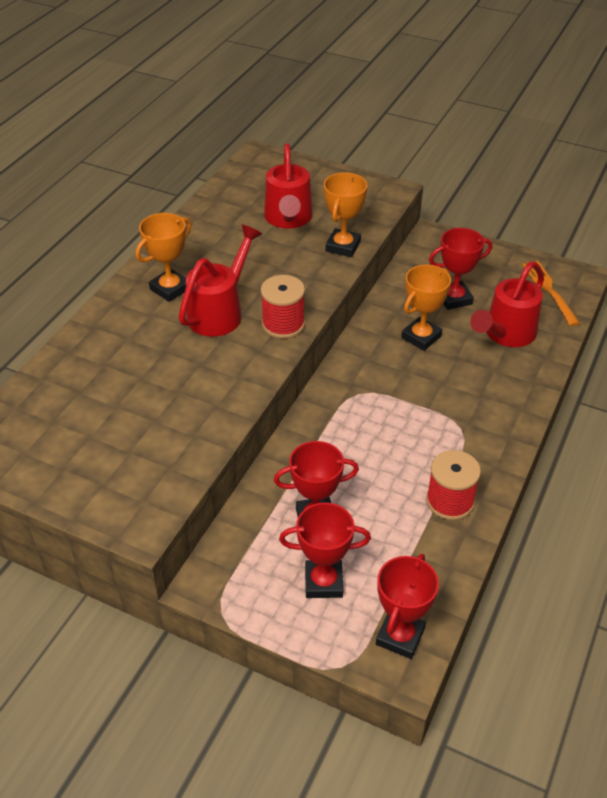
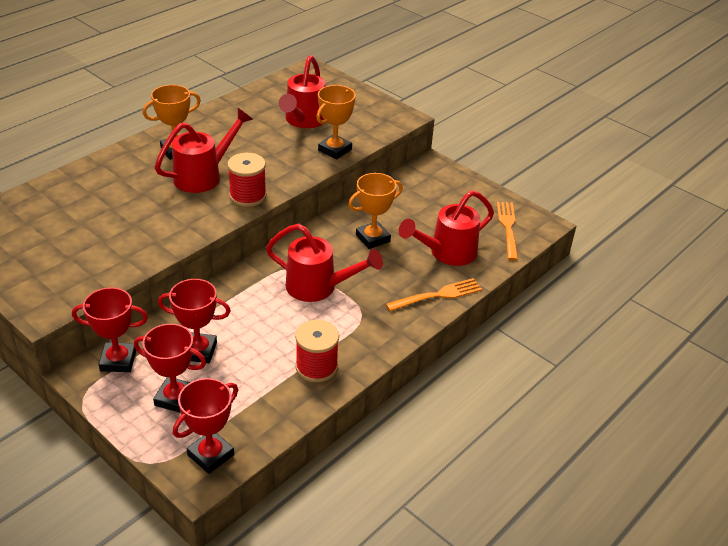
camera: 15 degrees right, 5 degrees down
(398, 409) = (318, 287): none -> red watering can
(454, 298) = (420, 216): red trophy -> red trophy (118, 360)
(524, 385) = (437, 295): none -> orange fork

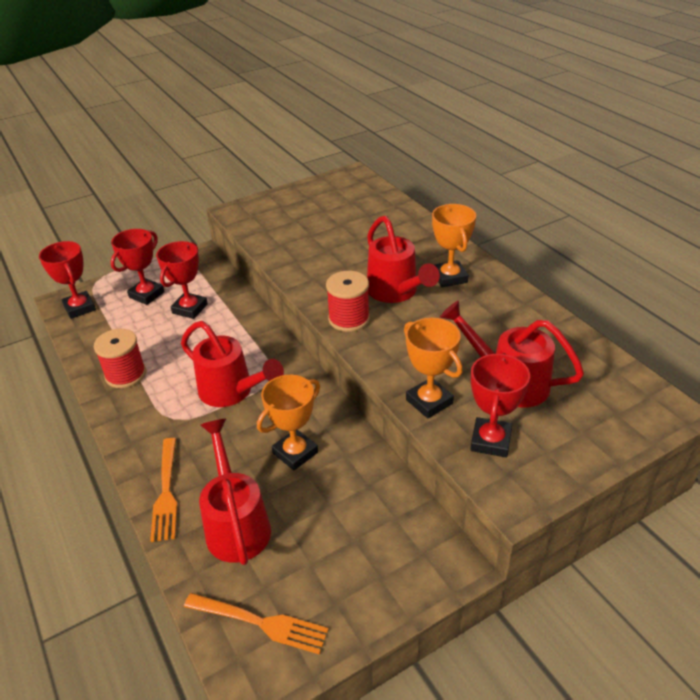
camera: 110 degrees right, 0 degrees up
(118, 360) = (204, 270): red trophy -> red trophy (491, 441)
(318, 287) = (231, 392): red watering can -> red watering can turned 90 degrees counterclockwise
(373, 238) = (295, 453): orange trophy -> orange trophy turned 60 degrees clockwise

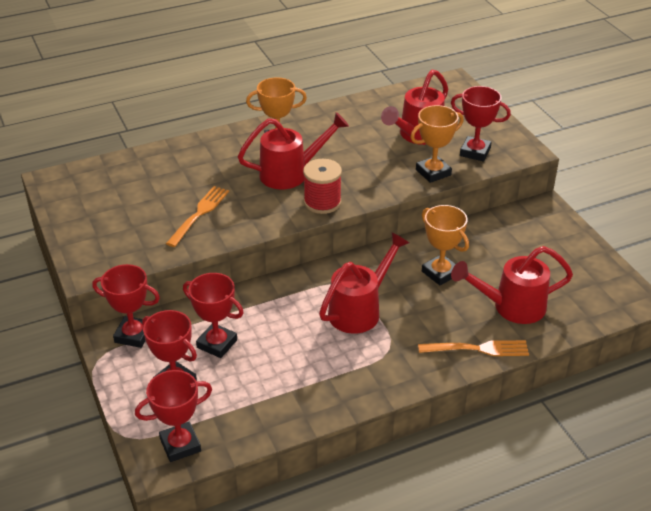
camera: 85 degrees left, 0 degrees up
(126, 374) = (318, 389): red spool -> none
(203, 266) = (133, 335): none -> red trophy
(260, 623) = (593, 295): orange fork -> orange fork (199, 214)

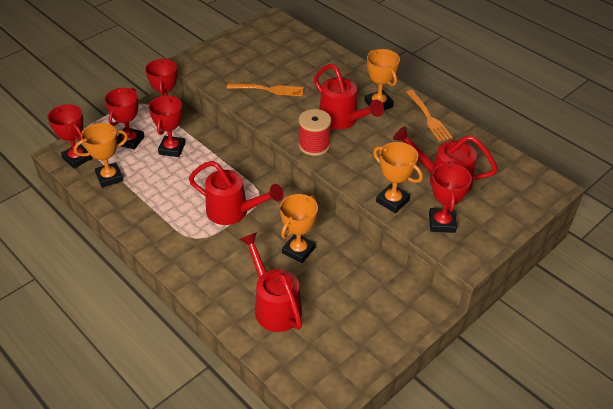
camera: 70 degrees right, 5 degrees up
(240, 414) = (109, 177): none -> orange trophy
(478, 349) = (214, 292): orange fork -> orange fork (428, 117)

